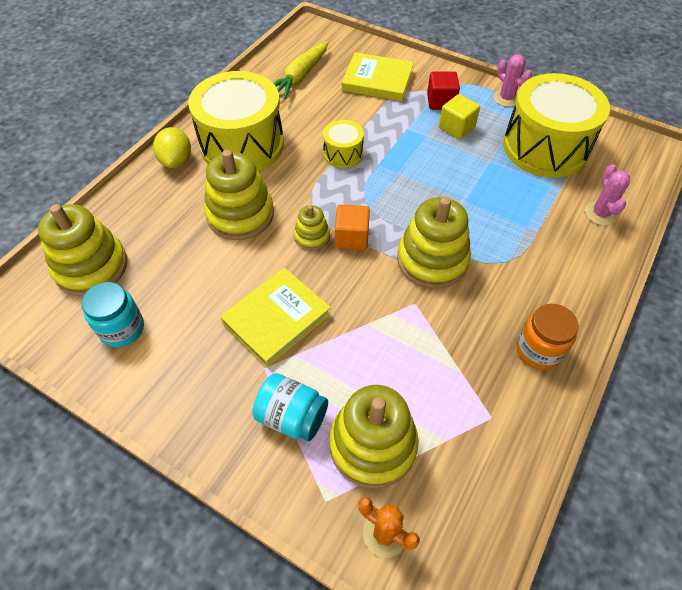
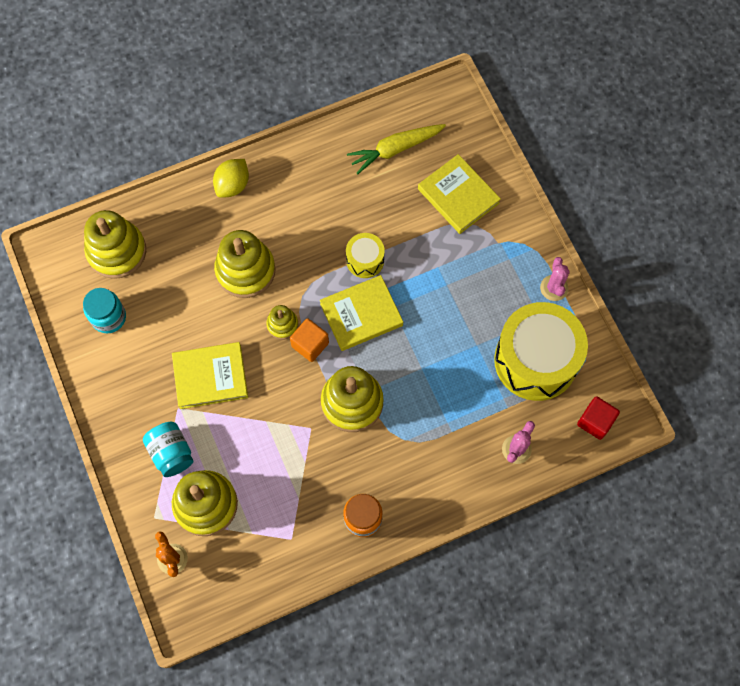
camera: 35 degrees right, 15 degrees up
(242, 145) = (293, 200): yellow drum -> none
(376, 191) = (361, 314): none -> yellow book
(441, 102) = (492, 255): red cube -> red cube (595, 421)
(456, 128) = (480, 292): yellow cube -> none

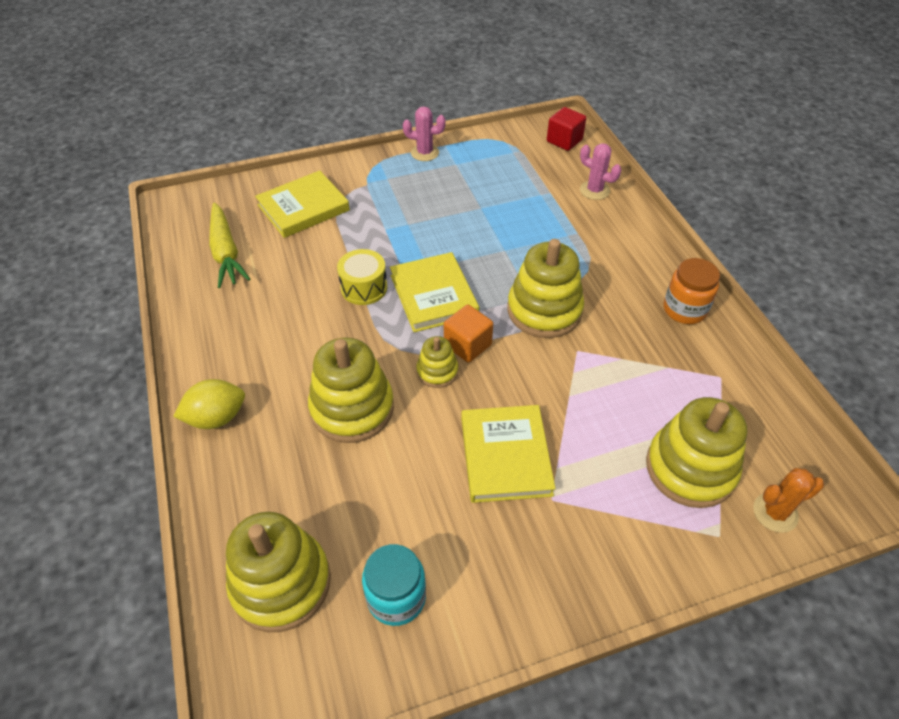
camera: 85 degrees left, 20 degrees down
(171, 453) = (620, 509): turquoise jar -> none
(233, 185) = (216, 418): yellow lemon -> yellow lemon turned 60 degrees counterclockwise
(535, 360) = (501, 170): yellow drum -> none

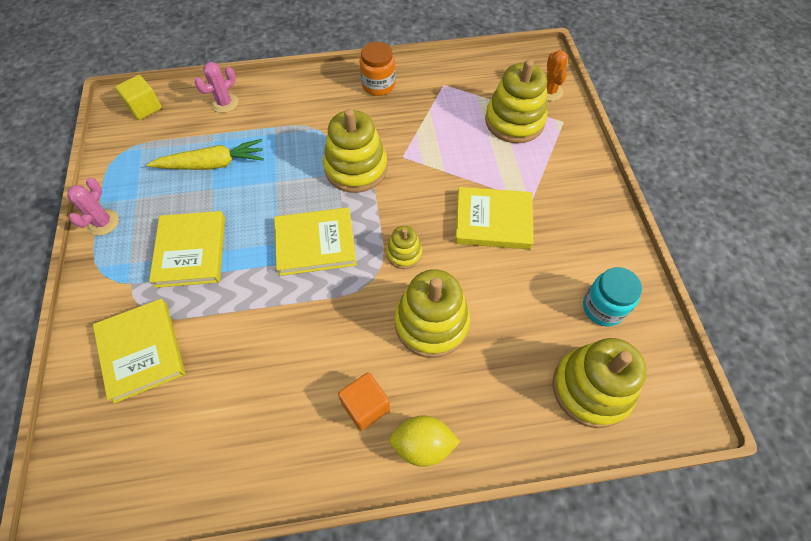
camera: 80 degrees left, 10 degrees up
(216, 418) = (423, 445): yellow lemon -> yellow lemon turned 75 degrees counterclockwise
(226, 252) = (185, 440): yellow carrot -> yellow carrot (212, 164)
(364, 288) = (288, 300): yellow drum -> none
(406, 211) = (191, 251): none -> yellow book
(467, 345) = (380, 227): orange cube -> orange cube (365, 406)
(564, 141) = (144, 108): red cube -> yellow cube

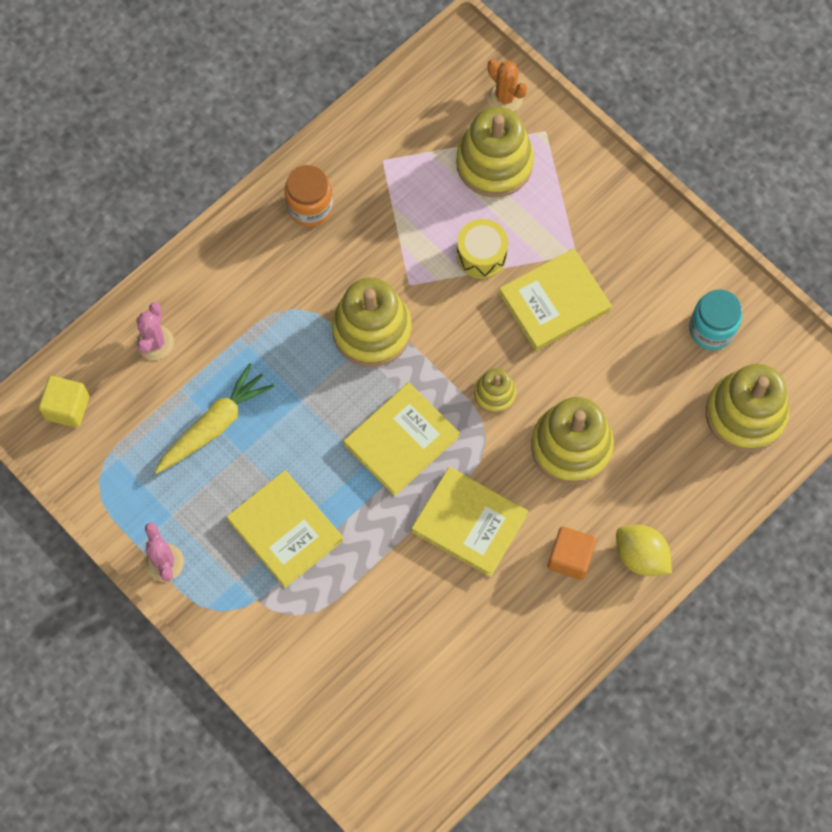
camera: 35 degrees left, 10 degrees up
(141, 351) = (332, 649): yellow book -> yellow book (469, 523)
(423, 445) = (640, 556): yellow lemon -> yellow lemon turned 75 degrees clockwise
(464, 166) = (481, 255): none -> yellow drum

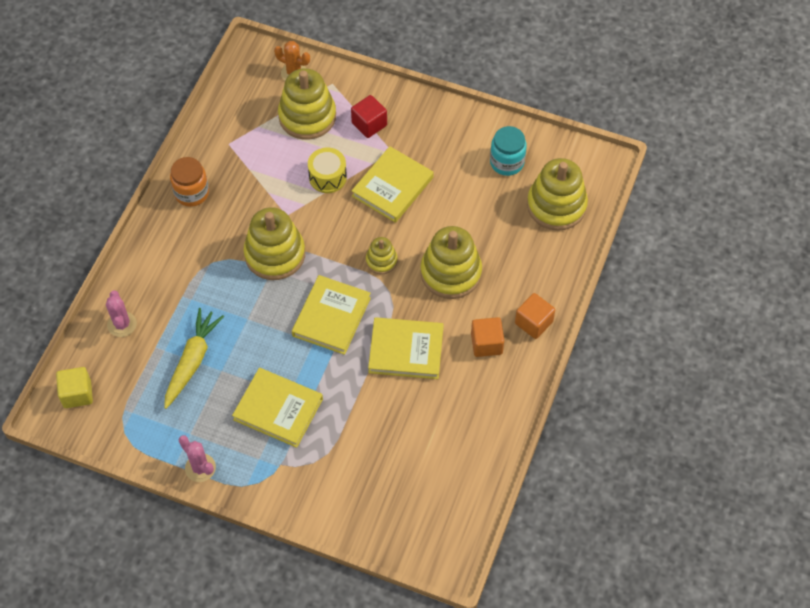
camera: 25 degrees left, 10 degrees down
(565, 205) = (369, 124): none -> red cube
(640, 556) = (533, 322): yellow lemon -> orange cube

